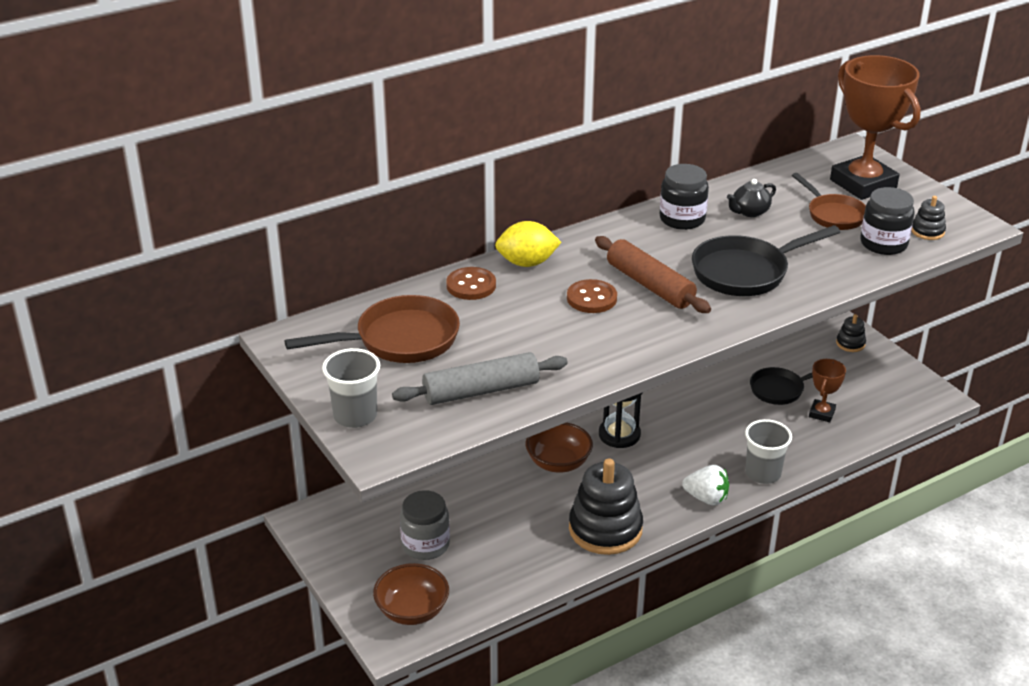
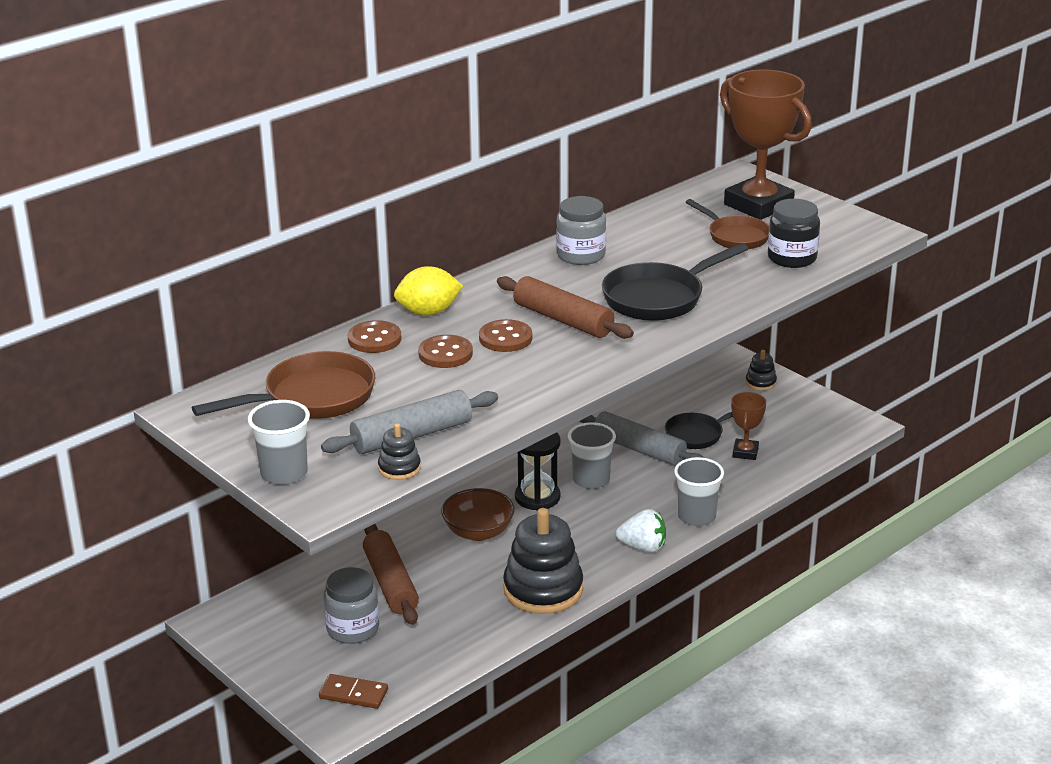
camera: 10 degrees left, 5 degrees down
(412, 611) = (353, 694): brown bowl -> brown domino
(469, 503) = (390, 583): none -> brown rolling pin
(532, 308) = (445, 354): none -> brown button
(672, 423) = (591, 480): none -> grey cup
(682, 219) = (581, 255): black jar -> grey jar
(723, 398) = (639, 449): none -> grey rolling pin
(749, 212) = (649, 242): black teapot -> none
(927, 231) = (833, 242): black stacking toy -> black stacking toy (399, 468)

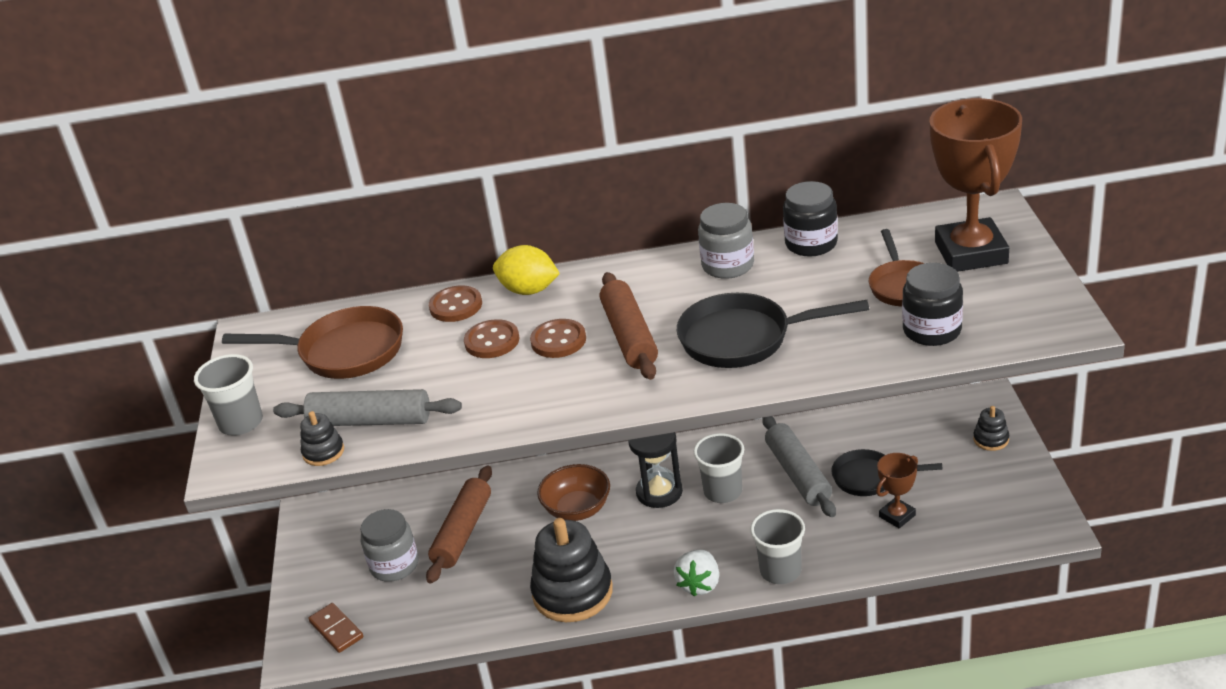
camera: 40 degrees right, 5 degrees up
(629, 226) = (811, 244): none -> black jar
(643, 547) = (699, 584): white strawberry -> white strawberry turned 60 degrees clockwise

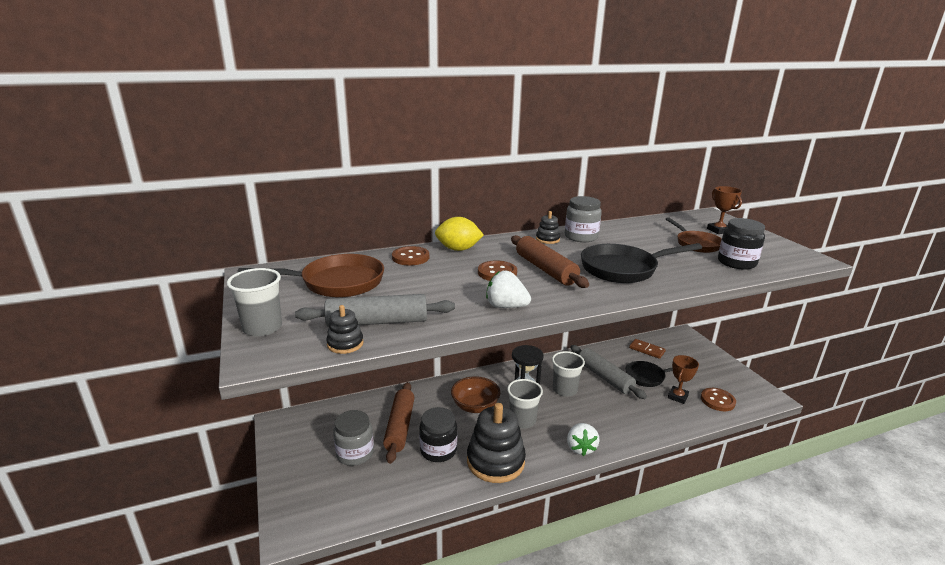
camera: 20 degrees left, 10 degrees down
(336, 630) = (319, 507): brown domino -> brown domino (646, 350)
(492, 341) = (448, 274): brown button -> brown button (717, 400)
(537, 403) = (506, 306): none -> white strawberry
(780, 571) = (628, 435): grey cup -> grey cup (522, 420)
(811, 244) = (622, 228): black jar -> black jar (438, 450)
(971, 253) = (718, 230): brown trophy -> brown trophy, size x0.47
(991, 439) = (700, 353): black stacking toy -> black stacking toy (547, 239)

